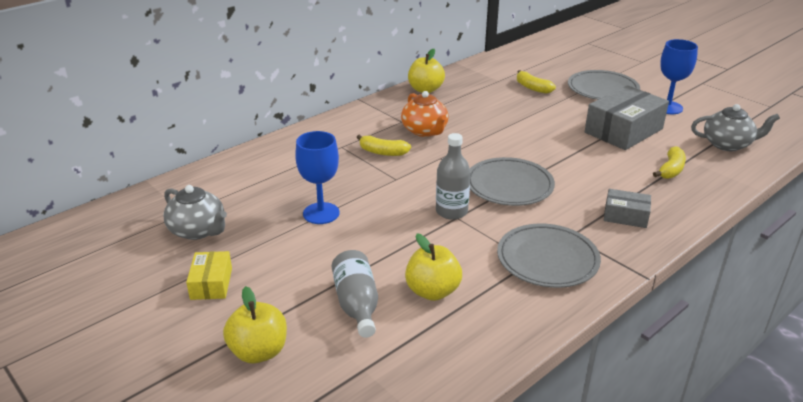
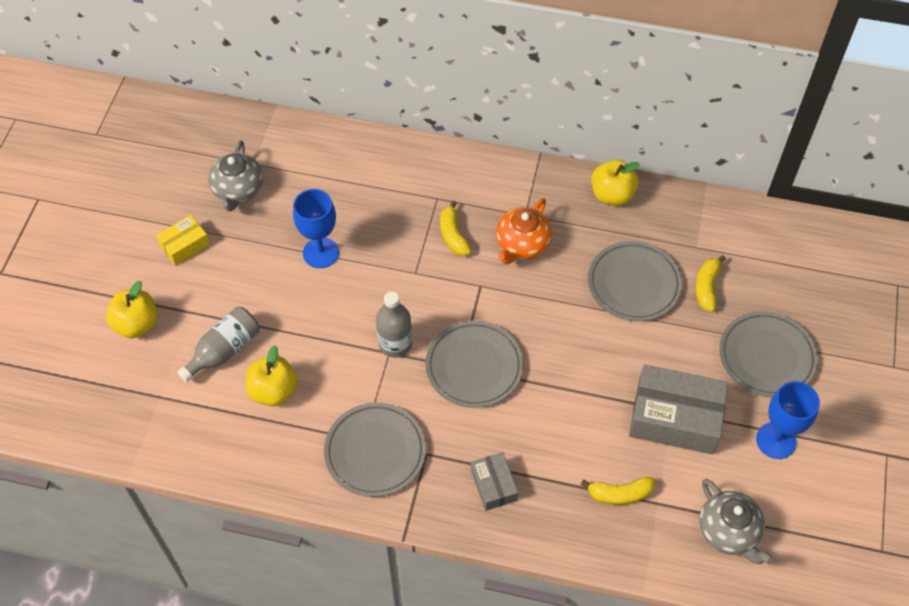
camera: 55 degrees right, 25 degrees up
(503, 107) = (634, 284): none -> grey plate

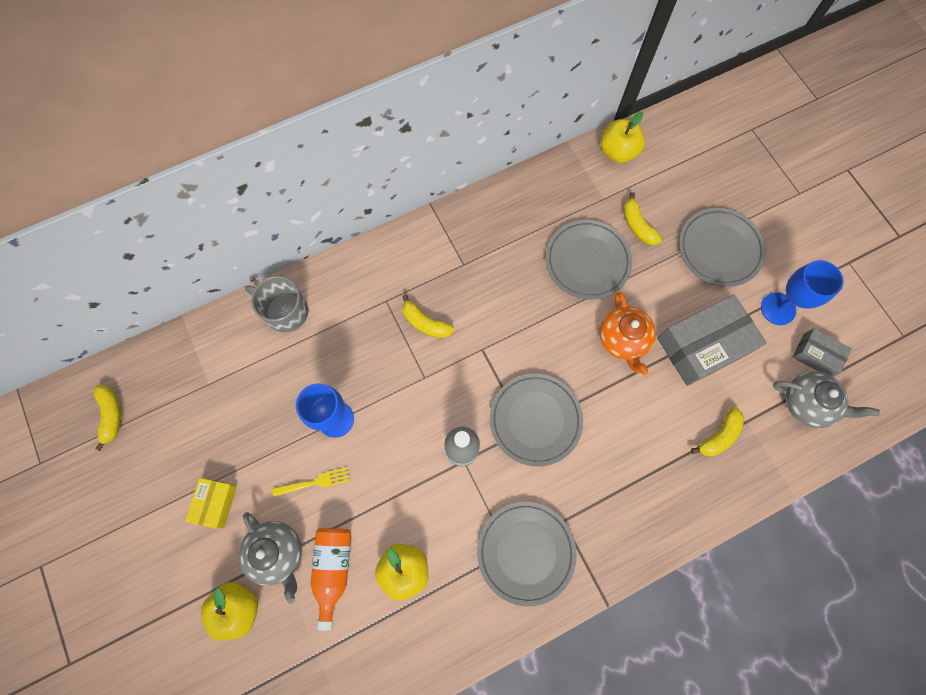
camera: 40 degrees left, 15 degrees up
(169, 137) = (111, 415): none -> yellow banana
(224, 350) = (333, 568): grey bottle -> orange bottle
(238, 190) = (217, 417): grey teapot -> grey teapot (277, 553)
(266, 284) = (316, 482): none -> yellow fork
(354, 153) = (285, 311): none -> grey mug
(493, 485) = (631, 504): grey box -> grey box (816, 355)
(522, 245) = (483, 291): orange teapot -> orange teapot (623, 340)
(612, 195) = (511, 200): yellow apple -> yellow apple (618, 152)

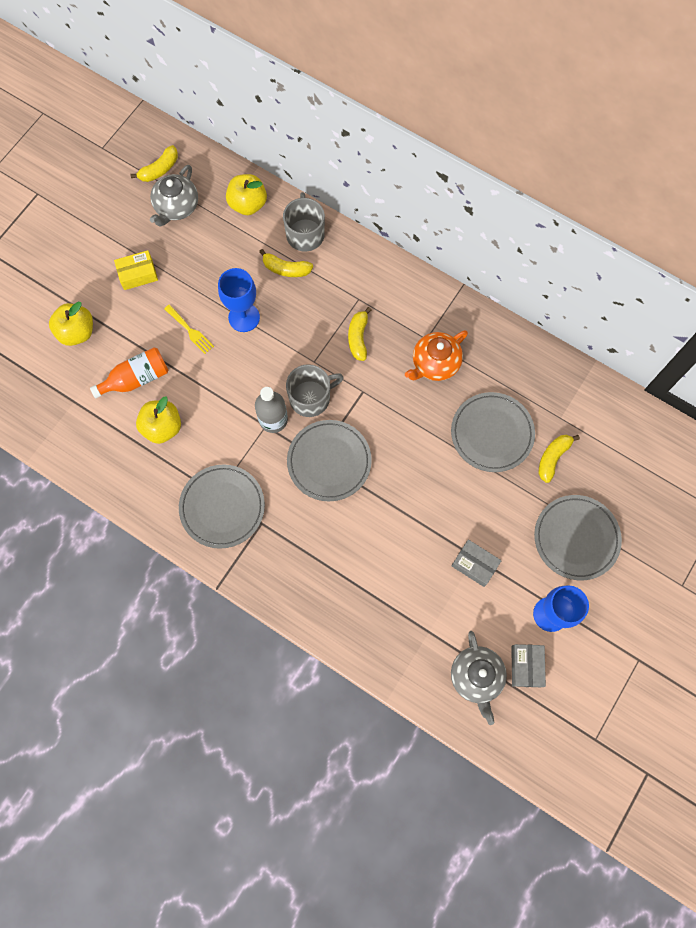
camera: 60 degrees right, 0 degrees up
(277, 553) = (126, 335): grey teapot -> grey teapot (176, 207)
(460, 401) = (311, 397): none -> grey mug
(618, 152) = (614, 407): yellow apple -> yellow apple (248, 204)
(623, 340) = (439, 496): orange teapot -> orange teapot (434, 364)
(703, 345) = (474, 564): grey box -> grey box, size x0.53
(718, 436) = (402, 613): yellow banana -> yellow banana (286, 269)

